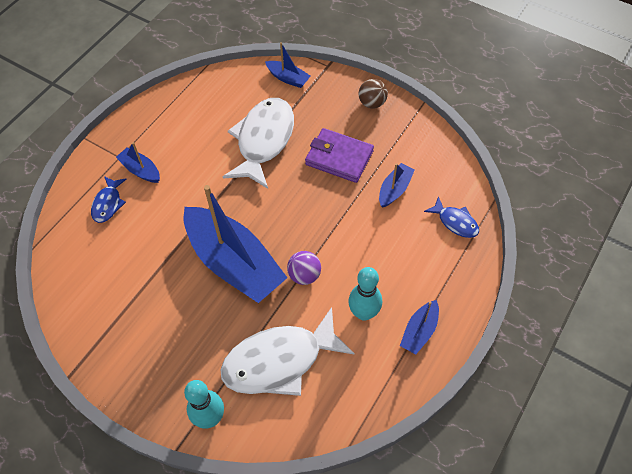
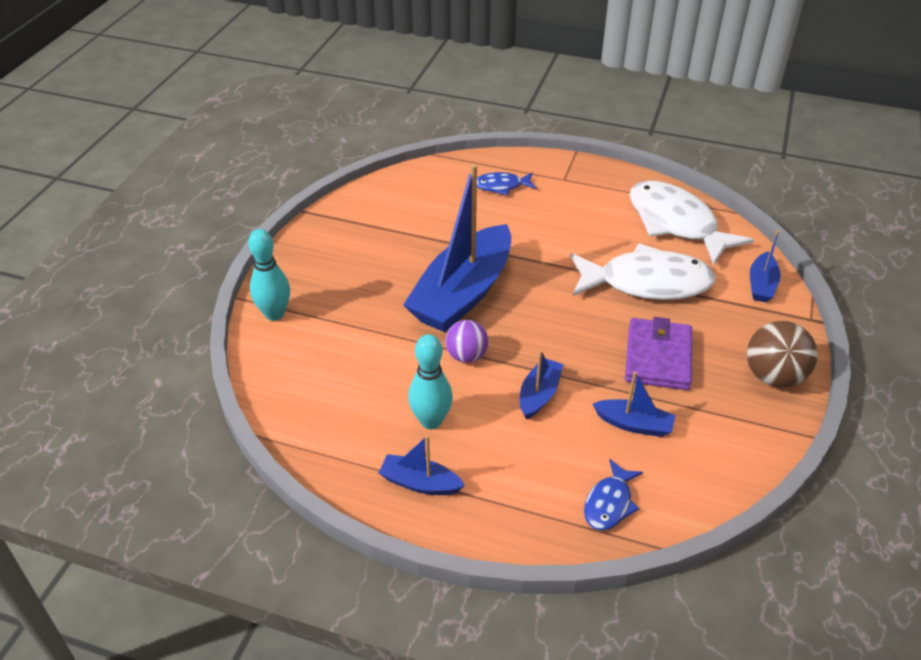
camera: 75 degrees right, 15 degrees down
(141, 170) = (554, 198): blue boat -> blue boat (539, 394)
(279, 360) = (349, 355): white fish -> white fish (676, 223)
(372, 103) = (773, 376): brown ball -> brown ball, size x1.50

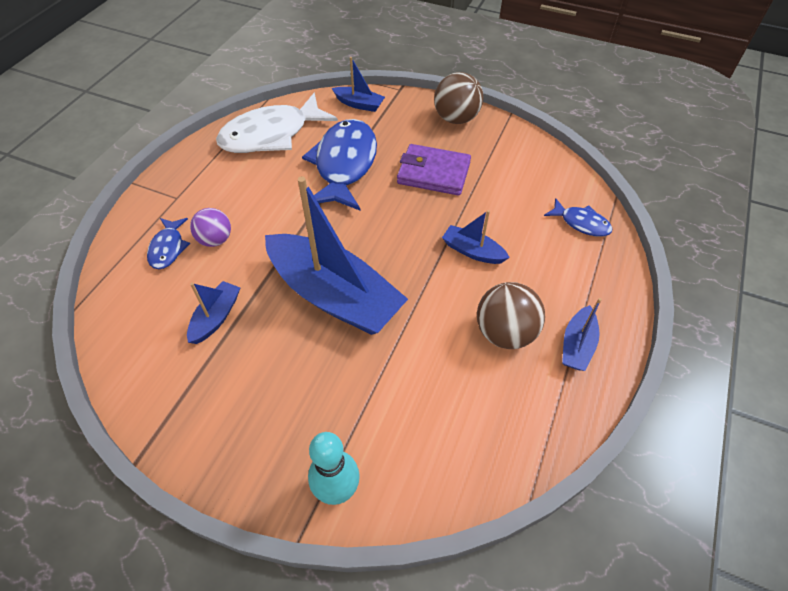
camera: 85 degrees left, 10 degrees up
(431, 421) = (505, 333): turquoise bowling pin -> brown ball
(466, 356) = (423, 299): purple ball -> purple ball (215, 240)
(634, 424) = (504, 198): blue boat -> blue boat (216, 317)
(646, 283) = (344, 165): white fish -> blue fish

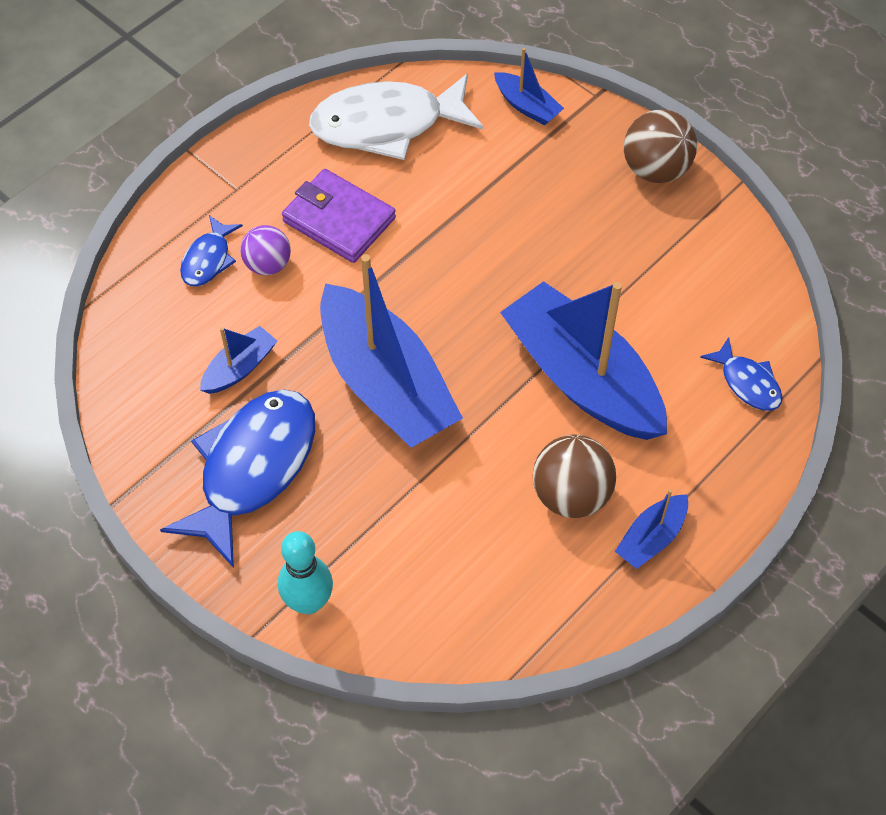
camera: 20 degrees right, 5 degrees up
(344, 165) = (468, 201): blue fish -> blue fish (253, 469)
(433, 173) = (583, 249): purple wallet -> purple wallet (339, 220)
(472, 251) = (582, 378): blue boat -> blue boat, size x2.24

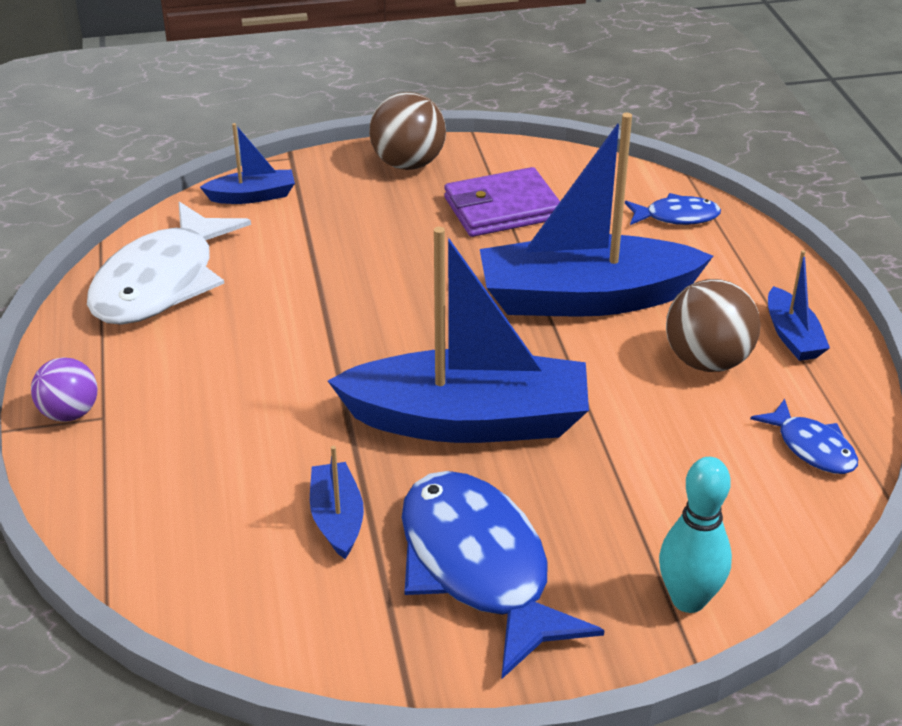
camera: 55 degrees left, 20 degrees down
(208, 259) = (167, 479): blue fish -> blue fish (811, 447)
(268, 265) = (229, 437): purple ball -> purple ball (70, 413)
(339, 220) = (234, 363): purple wallet -> purple wallet (502, 208)

